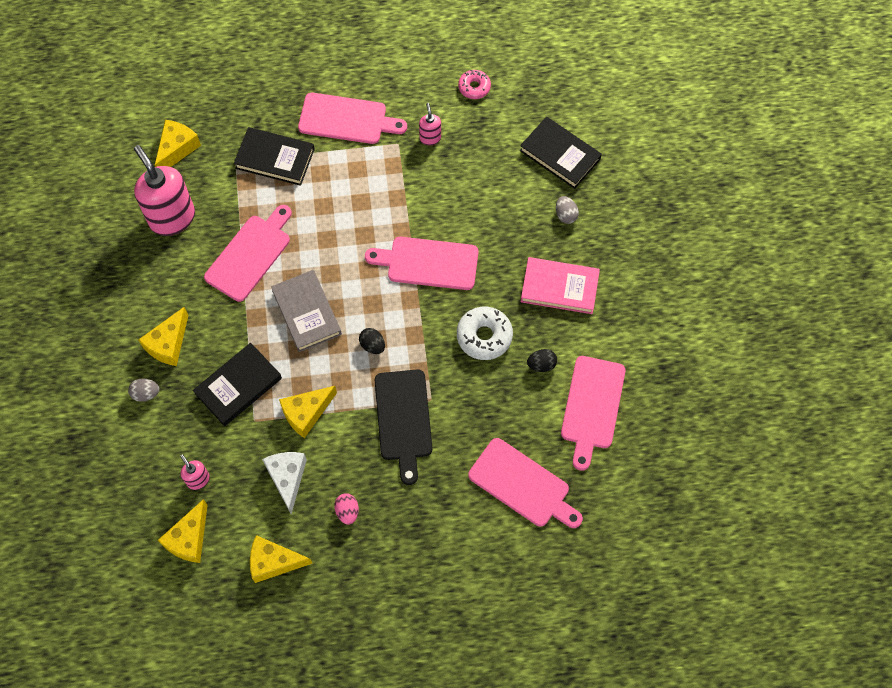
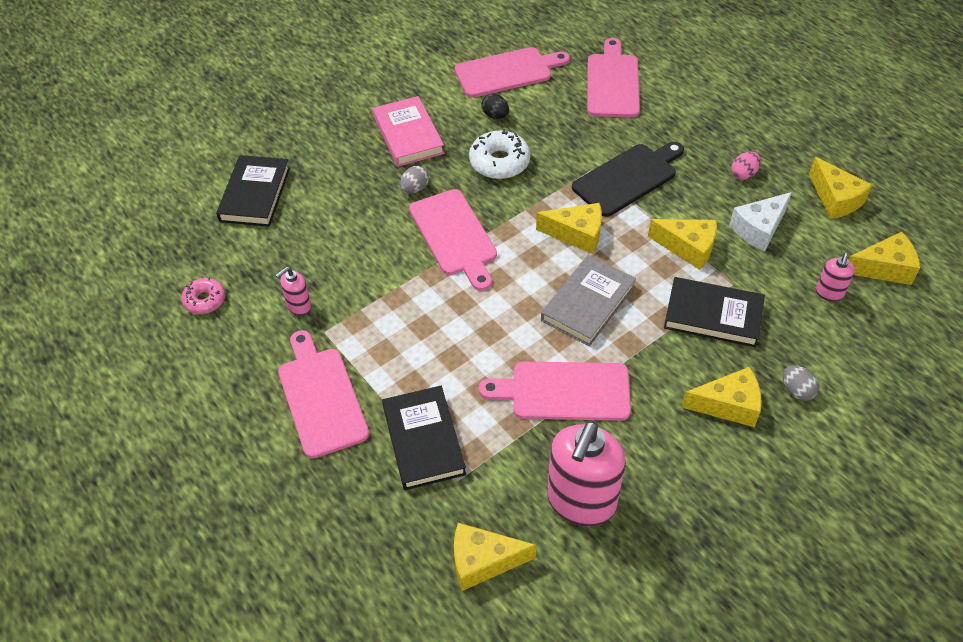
camera: 120 degrees left, 15 degrees down
(372, 345) = (577, 234): black egg -> yellow cheese
(565, 215) = (325, 162): grey egg -> grey egg (415, 189)

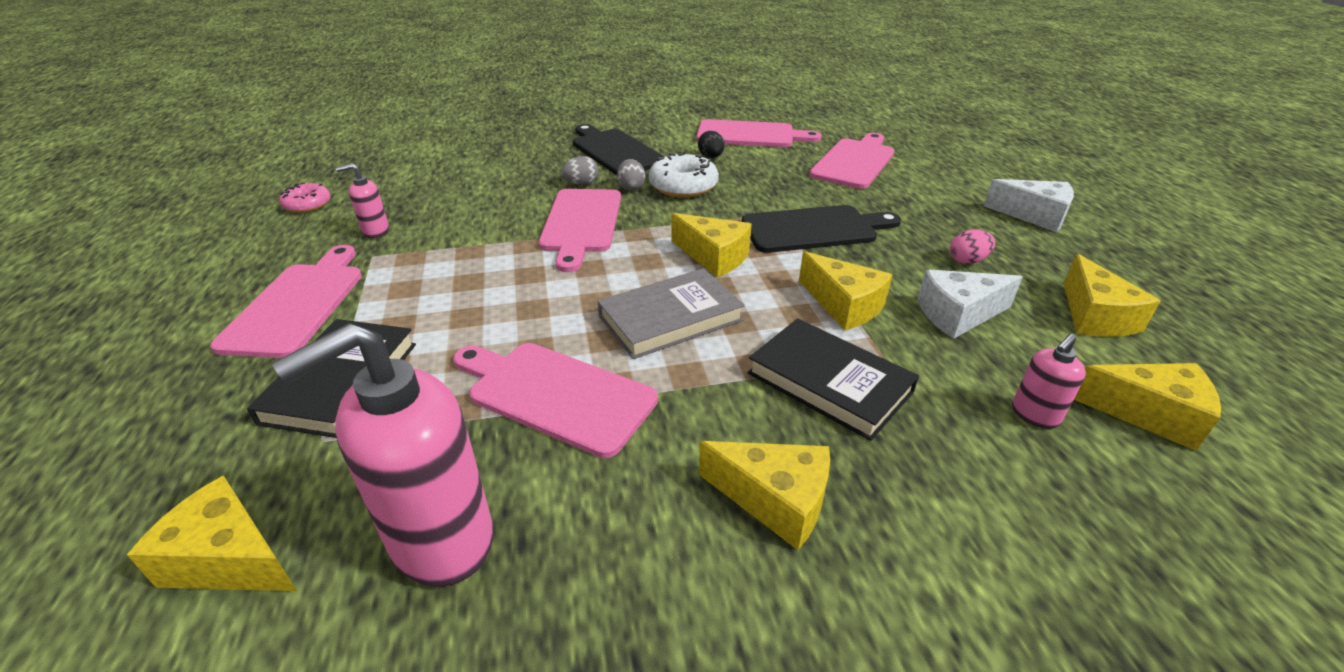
camera: 25 degrees right, 15 degrees down
(255, 194) = (441, 154): black book -> none
(408, 135) = (615, 151): pink book -> black cutting board
(767, 107) = (1034, 216): none -> white cheese
(797, 391) = (907, 526): grey egg -> grey egg (631, 187)

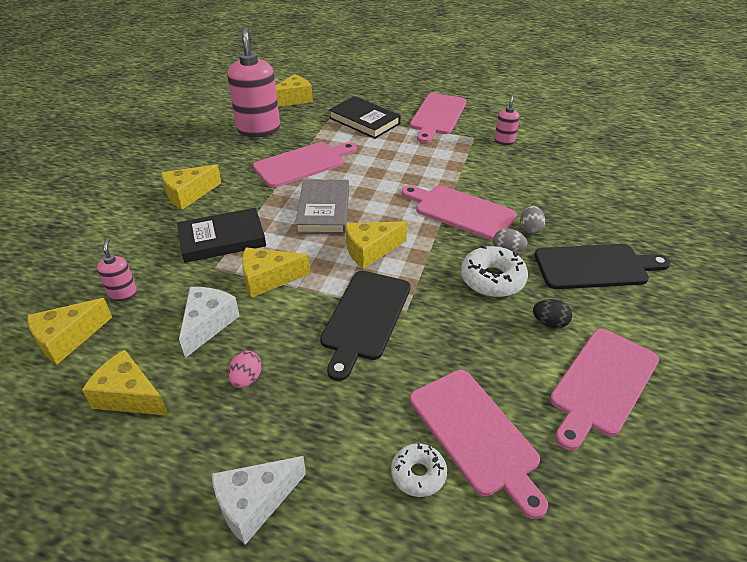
camera: 120 degrees right, 5 degrees up
(297, 305) = (437, 116): pink cutting board -> pink cutting board turned 75 degrees clockwise
(307, 205) = (558, 125): pink donut -> none
(913, 172) = (418, 474): none -> white donut

